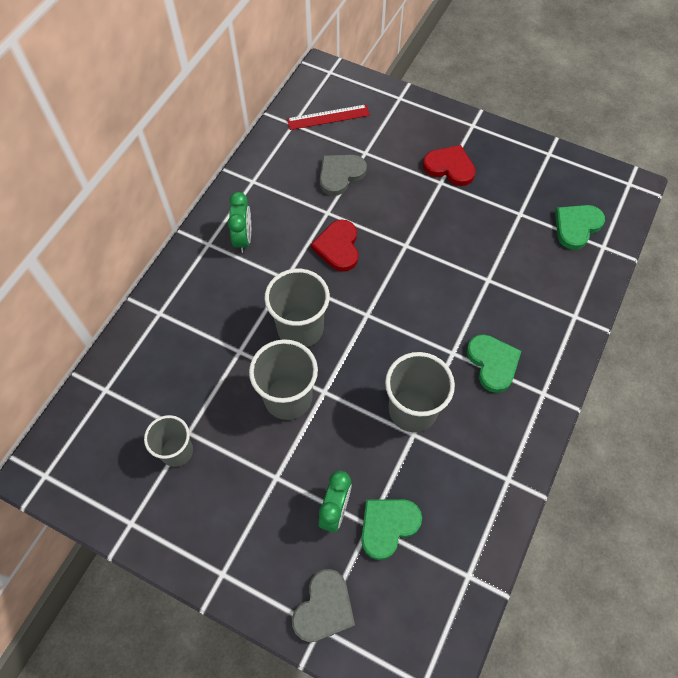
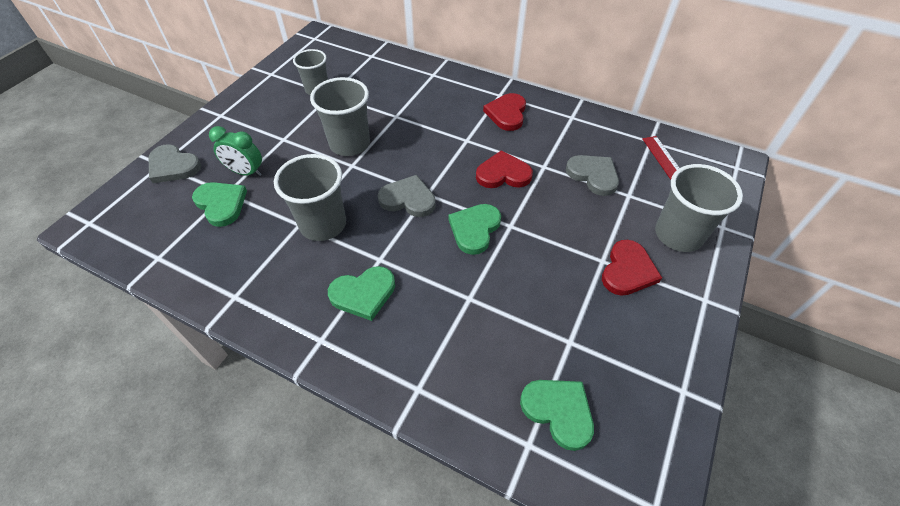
camera: 90 degrees right, 10 degrees down
(243, 239) = (507, 114): green clock -> red heart
(300, 328) = (414, 150): grey cup -> grey cup (678, 235)
(375, 332) = (408, 199): none -> grey heart
(412, 274) = (474, 229): none -> green heart

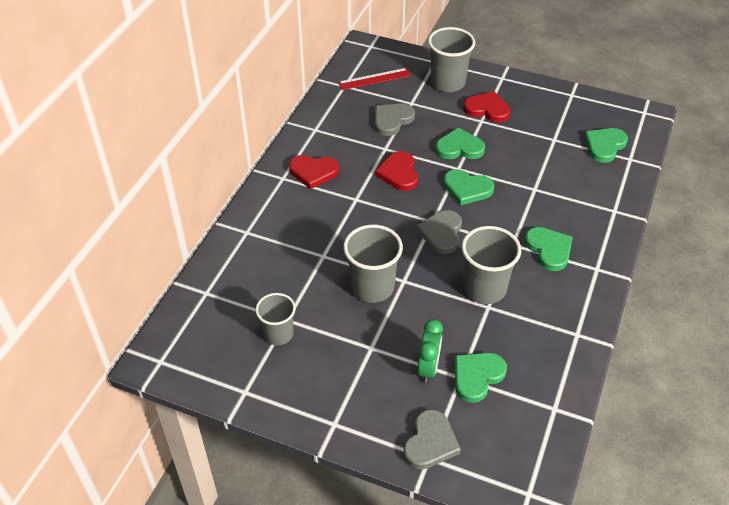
camera: 95 degrees left, 5 degrees down
(547, 231) = (459, 147): none -> green heart

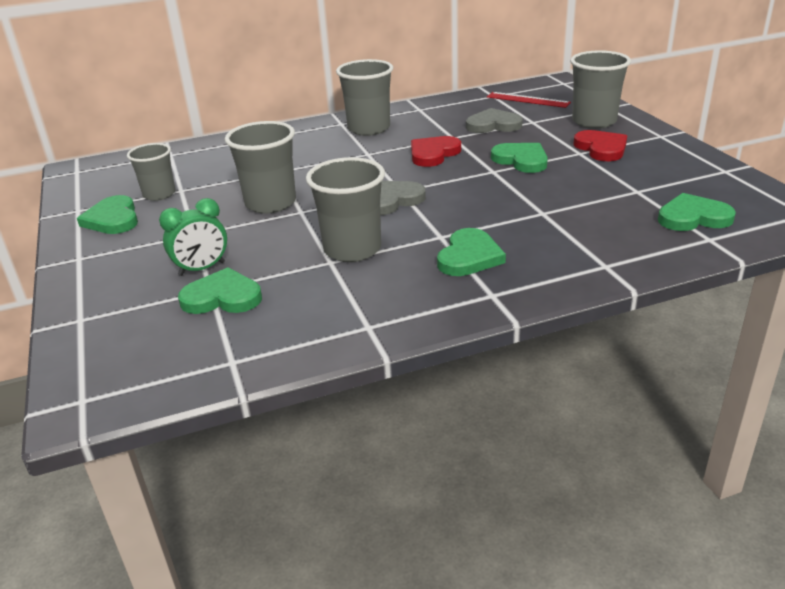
camera: 50 degrees right, 15 degrees down
(313, 172) = (369, 129): red heart -> grey cup
(430, 442) = (101, 311): grey heart -> none
(467, 189) = (474, 185): green heart -> green heart (113, 219)

